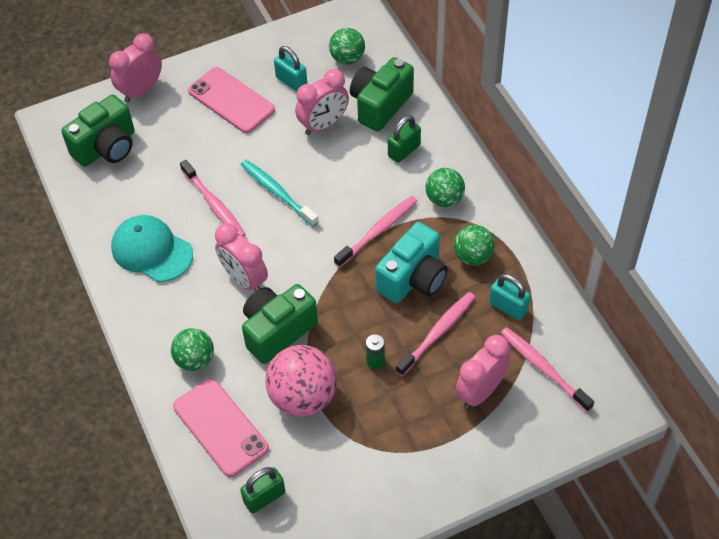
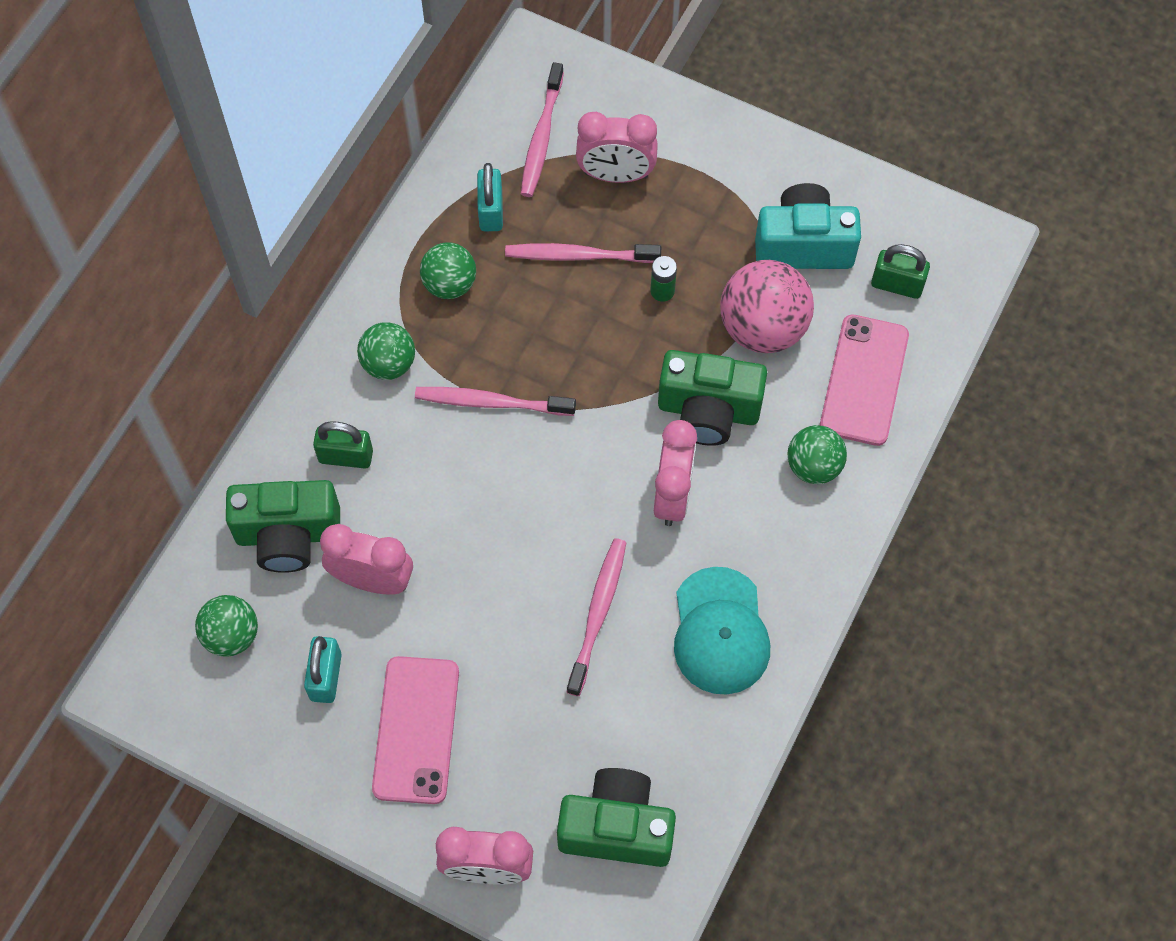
camera: 130 degrees left, 10 degrees up
(277, 193) = (522, 553): turquoise toothbrush -> none
(413, 278) = (528, 324): turquoise camera -> turquoise camera (803, 245)

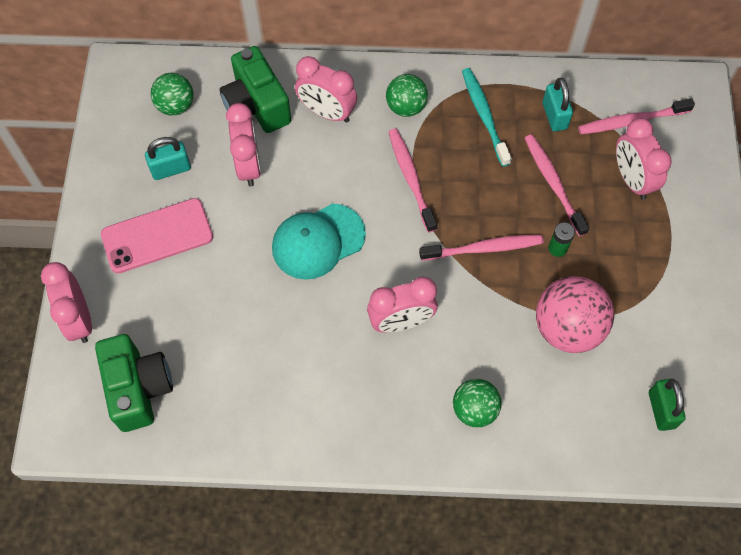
camera: 65 degrees right, 0 degrees up
(346, 456) = (327, 112): green padlock -> pink clock
(449, 284) = (484, 116): green ball -> turquoise toothbrush
(491, 211) = (554, 116): turquoise padlock -> turquoise padlock turned 75 degrees counterclockwise
(597, 614) = (288, 311): pink toothbrush -> pink toothbrush (483, 248)
(708, 411) = (480, 318): green camera -> none
(720, 631) = (312, 397): turquoise cap -> turquoise cap (318, 241)
(803, 245) = (654, 328): turquoise camera -> none
(864, 380) = (565, 417): pink phone -> none

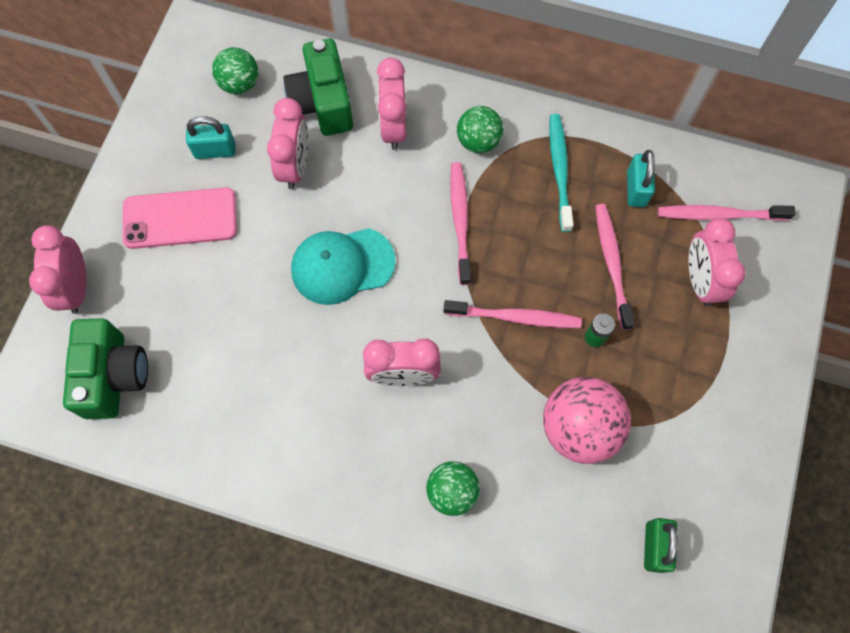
camera: 15 degrees right, 5 degrees up
(327, 112) = (393, 128): pink clock -> pink clock turned 45 degrees clockwise

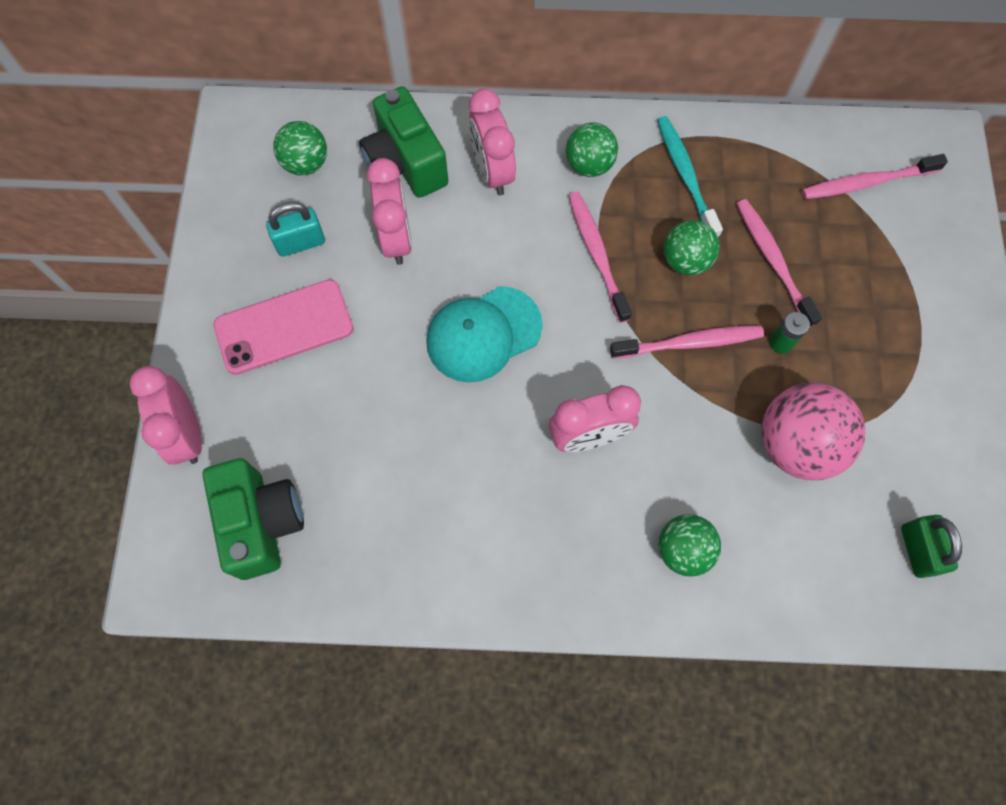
camera: 15 degrees left, 0 degrees up
(535, 245) = (685, 261): none -> green ball
(636, 189) = (772, 176): turquoise padlock -> none
(700, 280) = (870, 256): pink clock -> none

